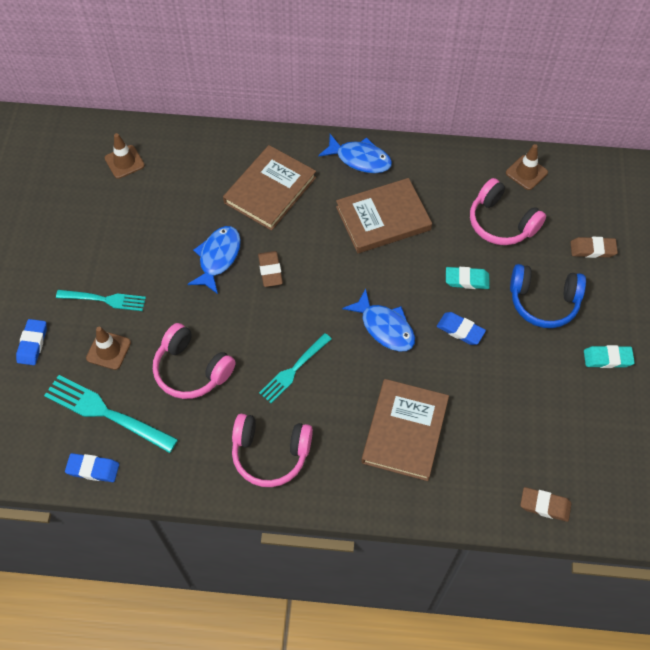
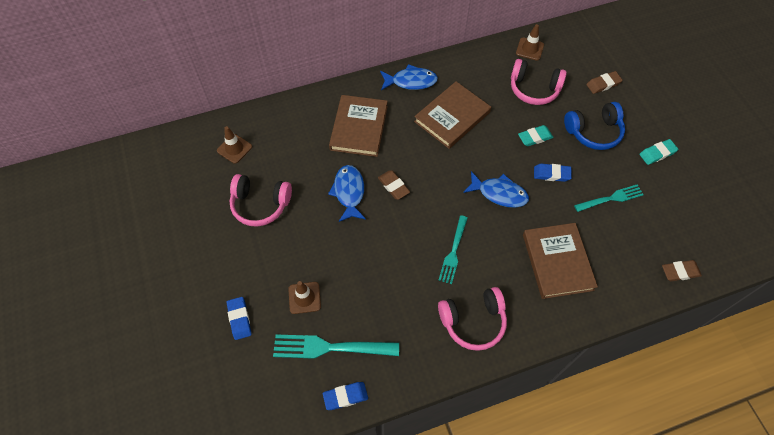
camera: 25 degrees left, 0 degrees up
(104, 300) = (278, 260): turquoise fork -> turquoise fork (610, 198)
(192, 369) = (378, 284): pink headphones -> pink headphones (260, 204)

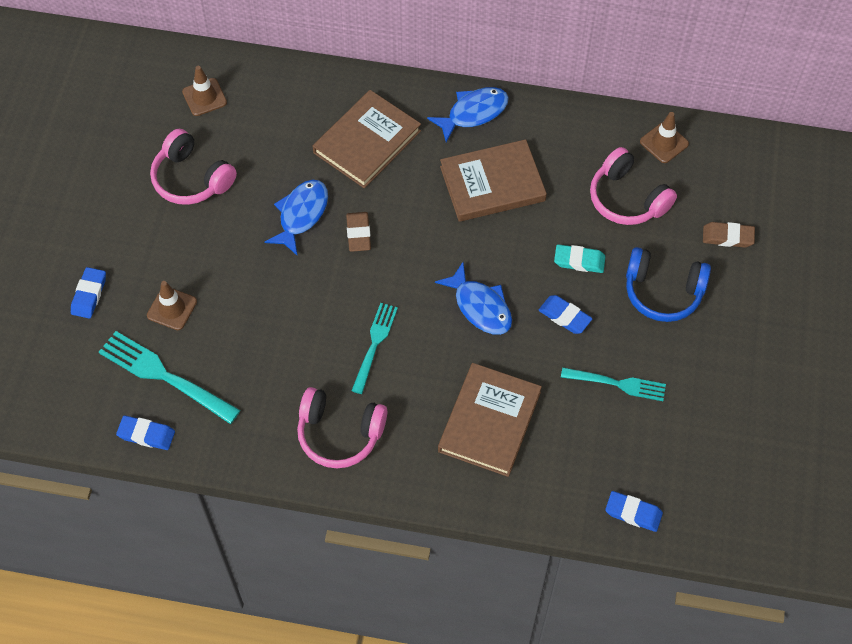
camera: 30 degrees right, 0 degrees up
(411, 81) = (473, 113): blue fish -> blue fish turned 60 degrees counterclockwise
(453, 251) = (374, 345): turquoise fork -> turquoise fork turned 150 degrees clockwise
(657, 153) = (726, 360): turquoise eraser -> none
(680, 272) = (633, 513): brown eraser -> blue eraser

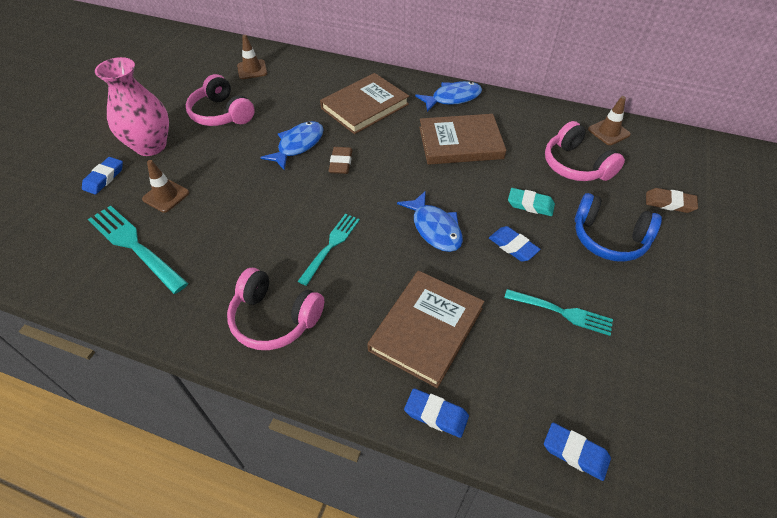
camera: 10 degrees right, 10 degrees down
(124, 241) = (151, 146): none -> pink vase
(146, 434) = (94, 292): blue eraser -> blue eraser (436, 415)

